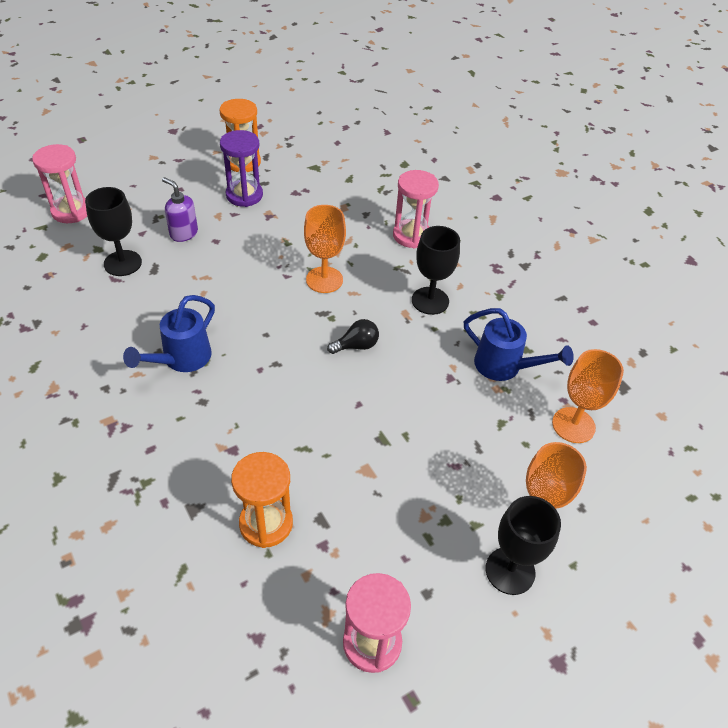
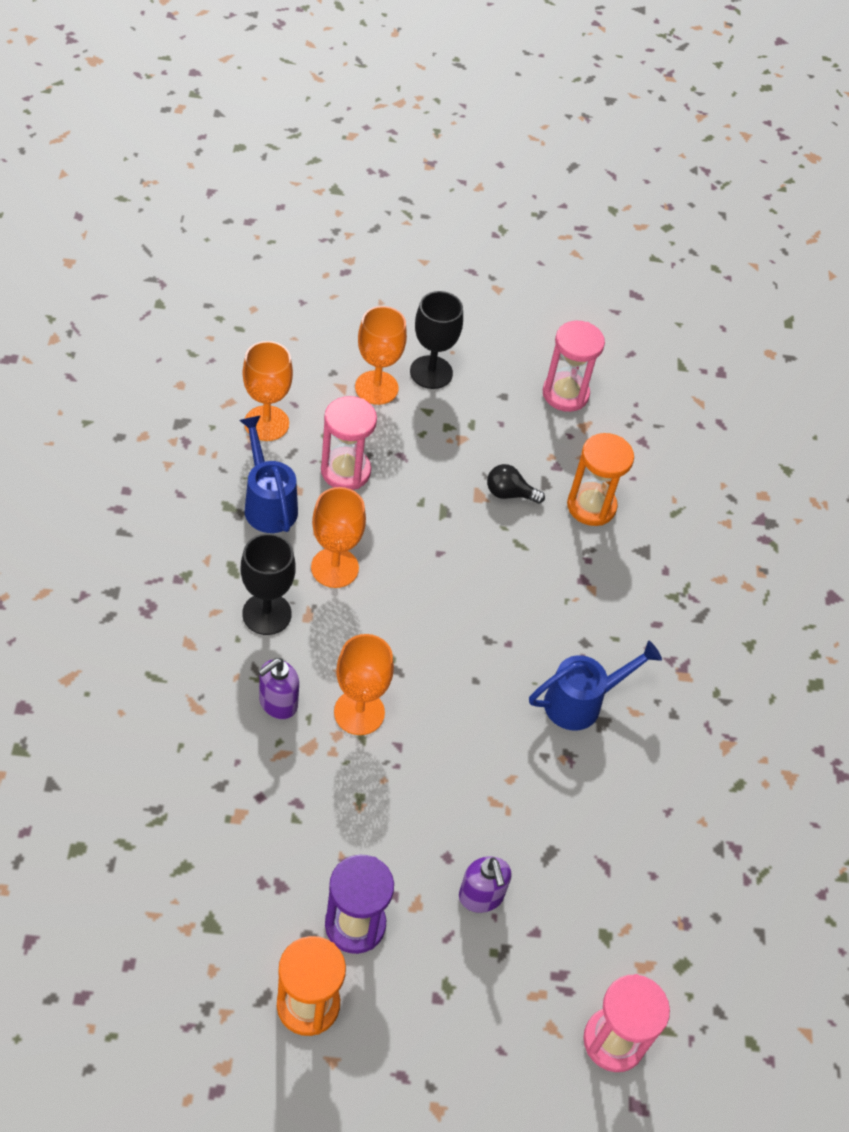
camera: 150 degrees left, 5 degrees up
(122, 263) = (584, 887): black goblet -> none
(356, 346) = (392, 610): black light bulb -> black light bulb (509, 493)
(375, 261) = (277, 703): none -> purple soap dispenser
(411, 235) = (198, 713): pink hourglass -> pink hourglass (345, 471)
(418, 351) = (334, 568): none -> orange goblet

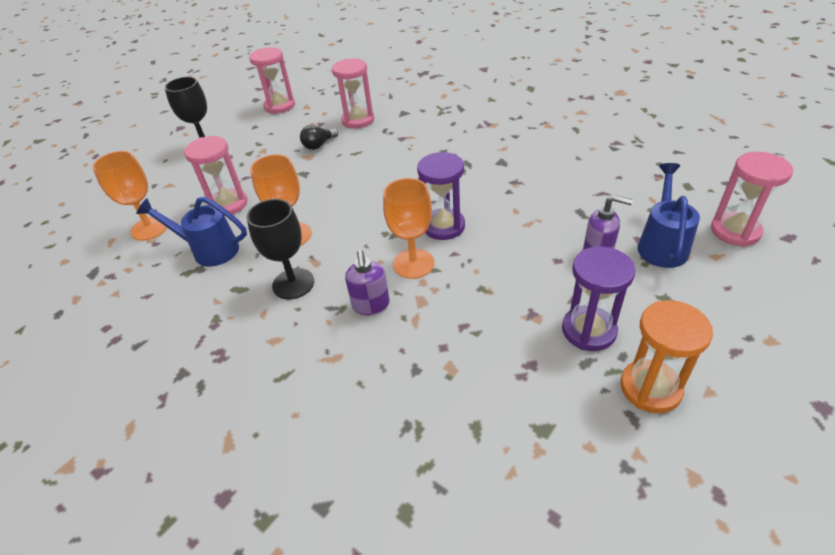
camera: 45 degrees left, 10 degrees down
(376, 388) = (188, 171): orange goblet -> none
(437, 713) = (443, 226): none -> purple hourglass
(581, 702) = (482, 165): blue watering can -> blue watering can (662, 245)
(591, 506) = (358, 120): orange hourglass -> pink hourglass

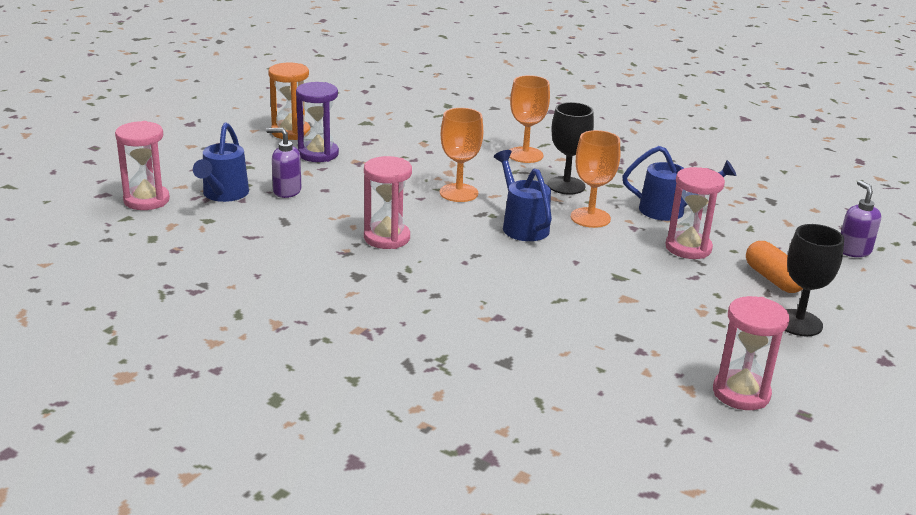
camera: 170 degrees right, 15 degrees down
(150, 228) = (757, 231): orange goblet -> orange goblet (525, 155)
(188, 178) = (773, 279): none -> orange capsule
(319, 145) = (620, 314): black light bulb -> none
(358, 120) = (579, 352): pink hourglass -> pink hourglass (387, 238)
(360, 221) = (522, 226): none -> blue watering can
(371, 305) = (490, 171): purple soap dispenser -> purple soap dispenser (853, 251)
(443, 226) = (431, 217): purple hourglass -> none

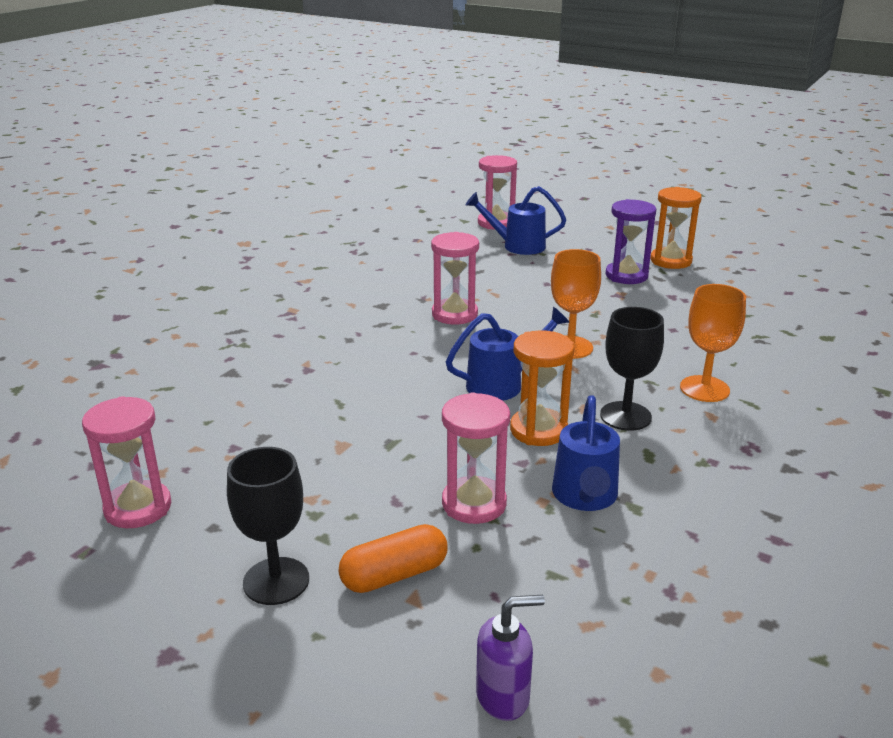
camera: 90 degrees right, 0 degrees up
(286, 191) = (535, 268): purple soap dispenser -> none
(590, 218) = (538, 430): orange goblet -> orange hourglass

